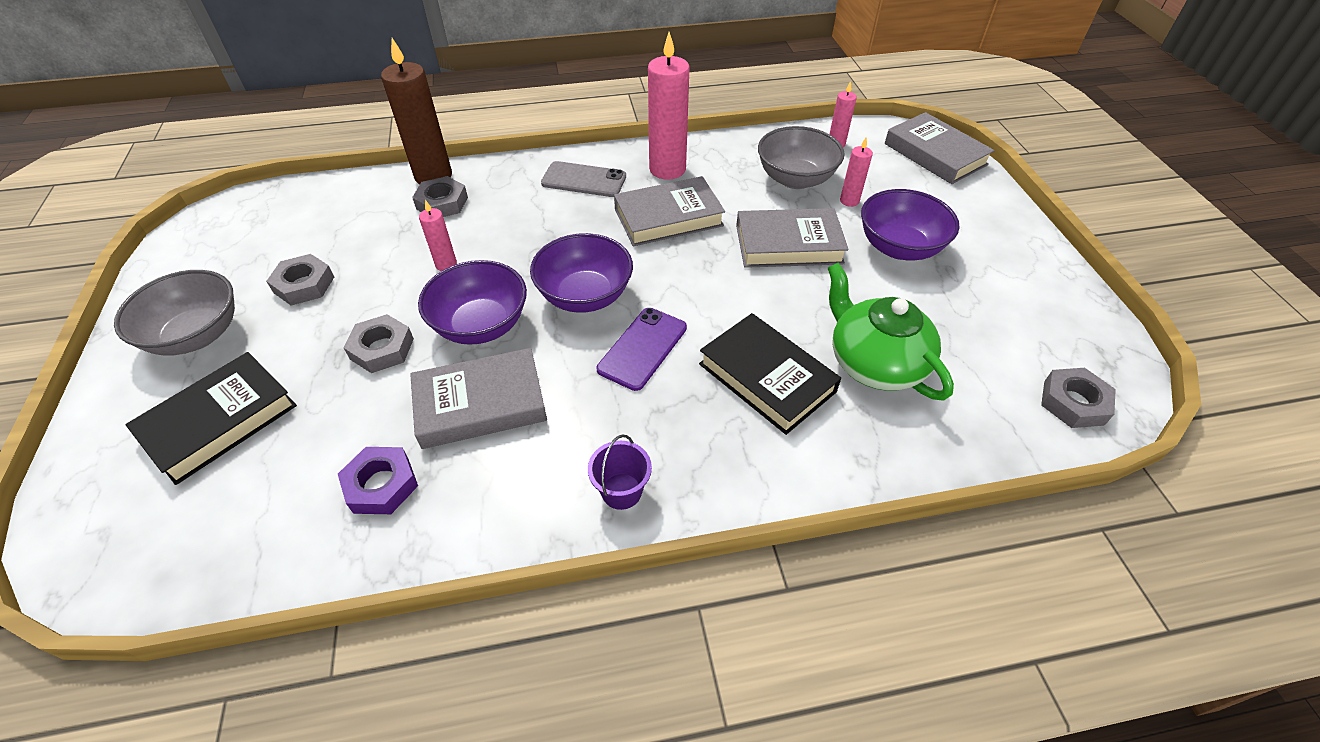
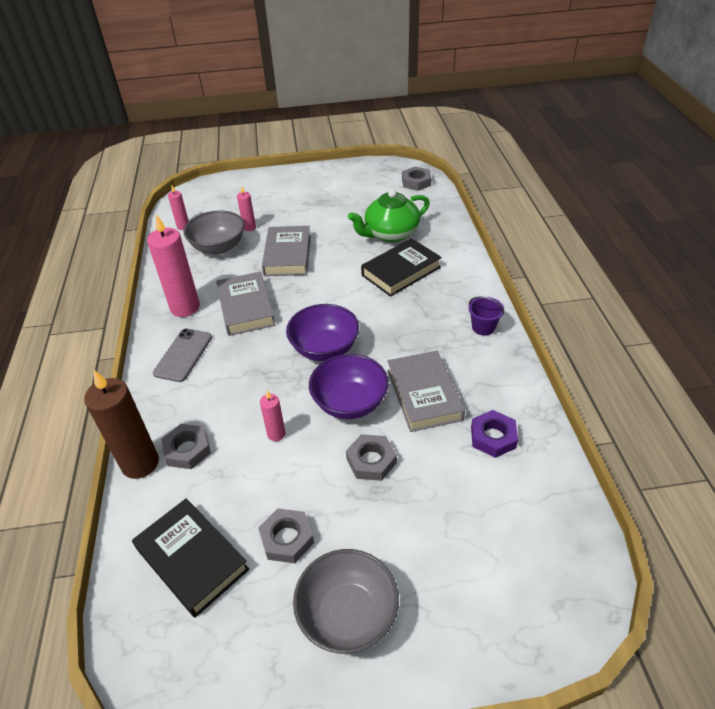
camera: 85 degrees left, 5 degrees down
(219, 421) = (448, 557): black book -> black book (192, 559)
(642, 348) = (376, 320): purple phone -> none
(899, 247) = (299, 215): purple bowl -> none
(935, 154) = (211, 190): grey book -> none

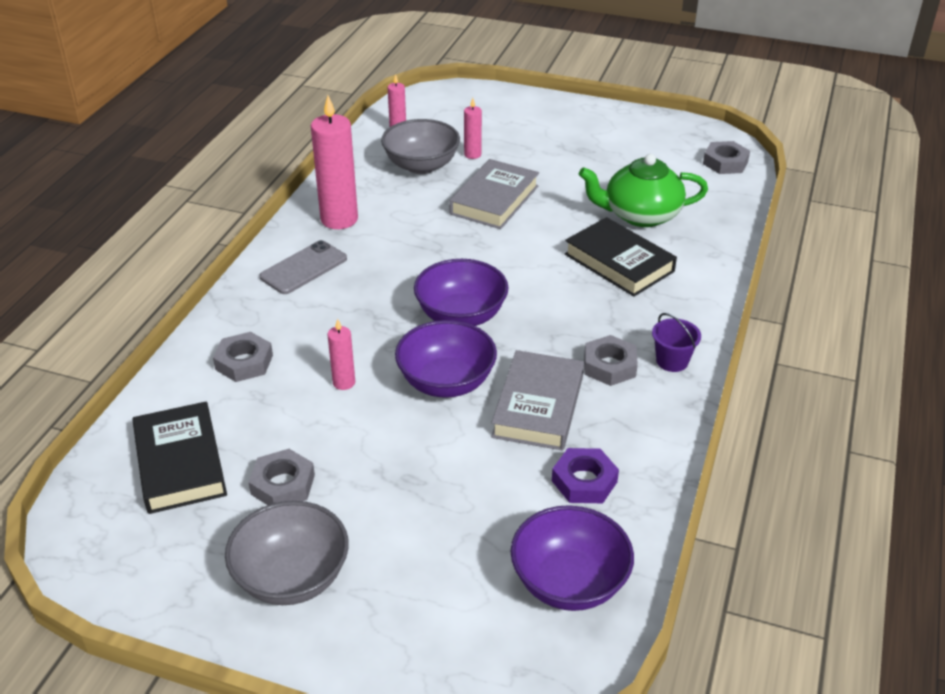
camera: 25 degrees right, 5 degrees down
(140, 463) = (190, 357): brown candle -> none
(246, 307) = (405, 242): grey book -> none
(371, 461) = (425, 449): grey nut -> grey nut (609, 366)
(401, 271) = (619, 263): black book -> black book turned 60 degrees clockwise
(539, 518) = (569, 582): none -> purple bowl

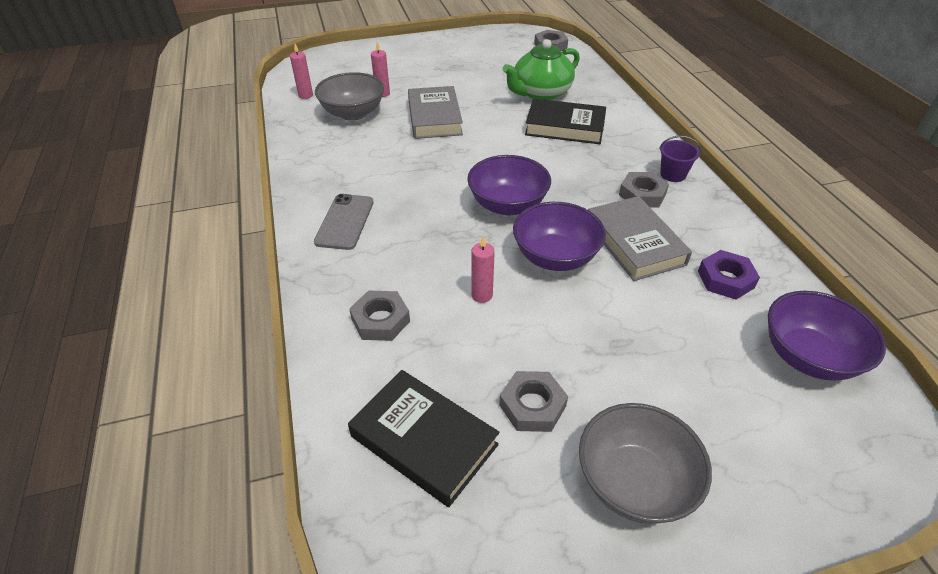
camera: 35 degrees left, 5 degrees up
(339, 219) = (332, 174): pink candle -> none

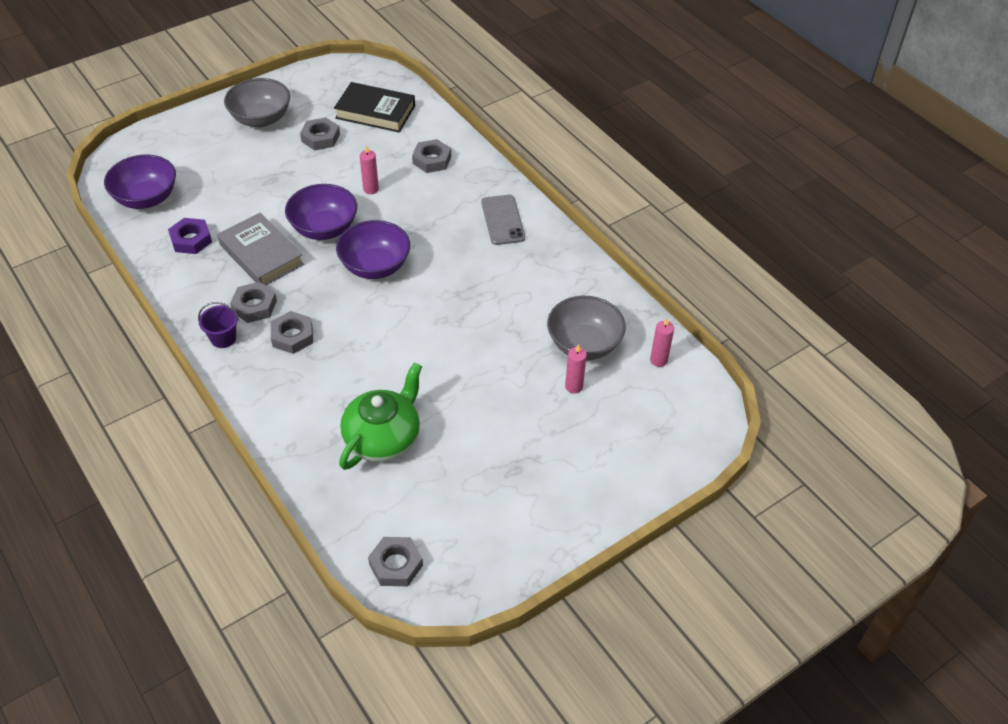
camera: 160 degrees right, 5 degrees up
(434, 117) = (492, 360): grey book -> none
(565, 127) = (342, 382): black book -> none
(604, 164) = (292, 336): none -> grey nut

